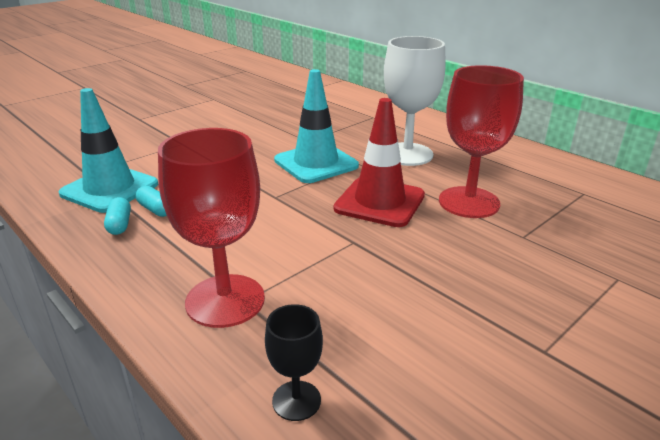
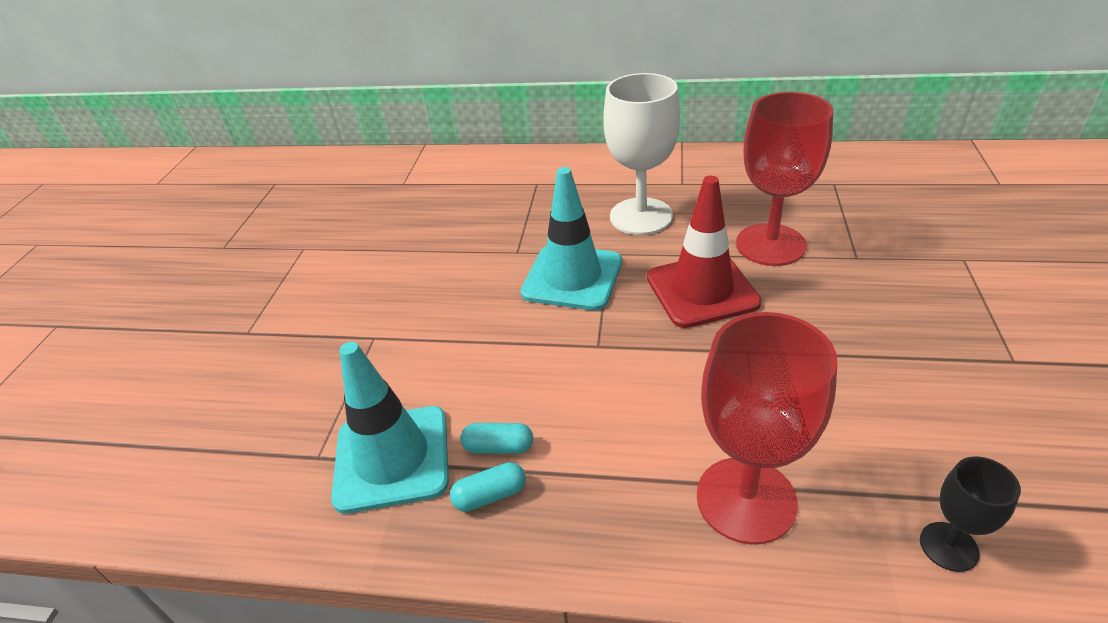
camera: 35 degrees left, 10 degrees up
(120, 224) = (490, 495): turquoise capsule -> turquoise capsule turned 60 degrees counterclockwise

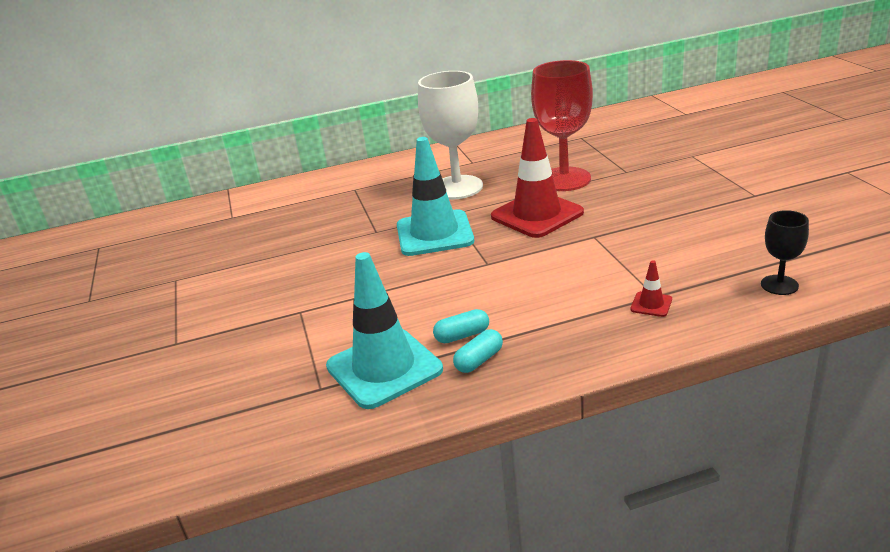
camera: 25 degrees left, 10 degrees down
(746, 499) = (651, 304): red goblet -> red traffic cone

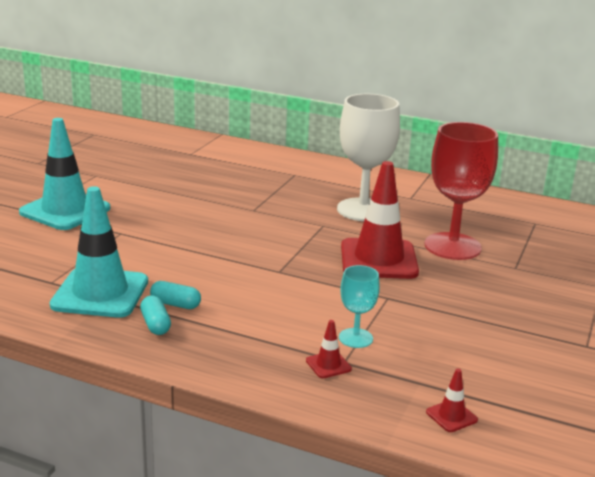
camera: 35 degrees right, 5 degrees down
(434, 233) = (285, 232): turquoise traffic cone -> turquoise traffic cone (65, 210)
(479, 360) = (155, 324): turquoise capsule -> turquoise capsule turned 75 degrees clockwise
(630, 275) = (355, 338): none -> turquoise goblet
(779, 285) = (451, 416): black goblet -> red traffic cone

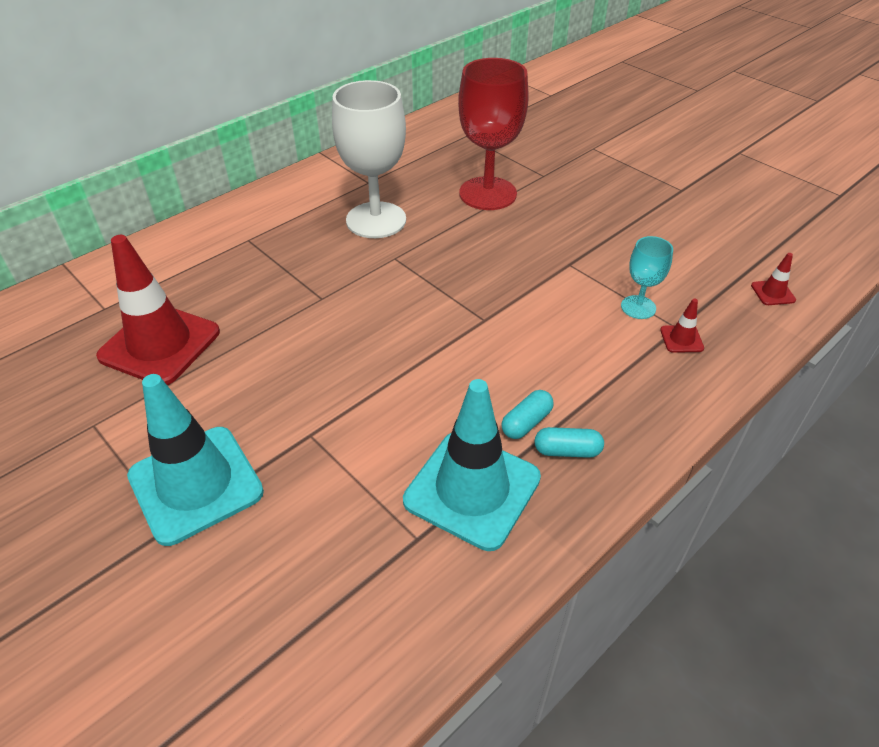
camera: 65 degrees left, 20 degrees up
(378, 259) = (492, 245): red traffic cone -> red traffic cone (160, 344)

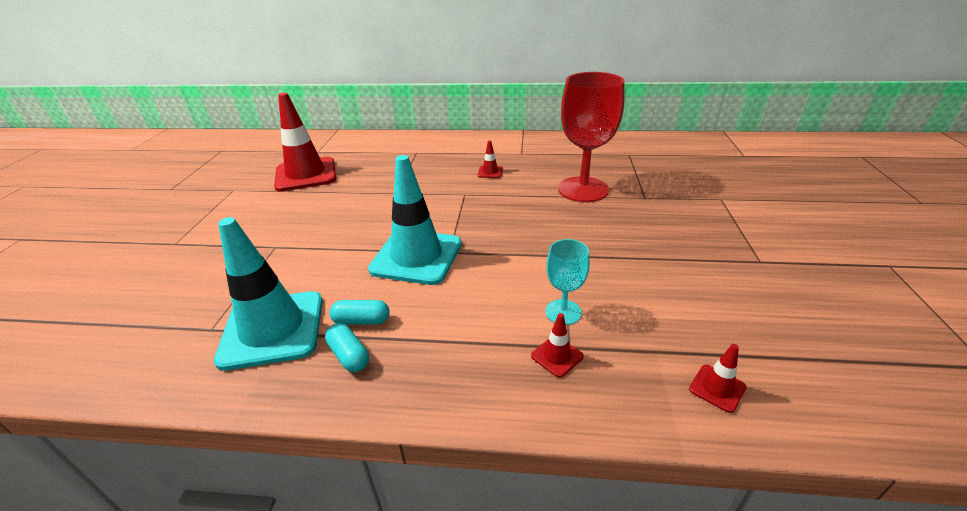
camera: 50 degrees right, 10 degrees down
(196, 484) = (209, 234): turquoise traffic cone -> turquoise traffic cone (416, 257)
(376, 220) = (490, 172): white goblet -> red traffic cone

